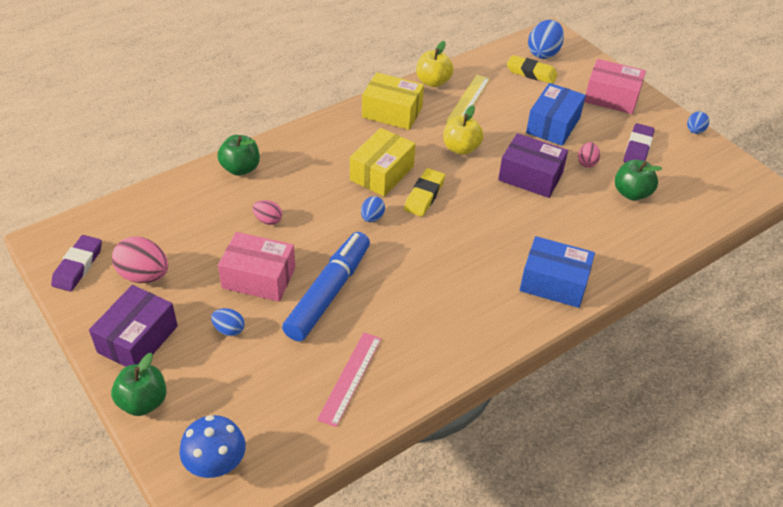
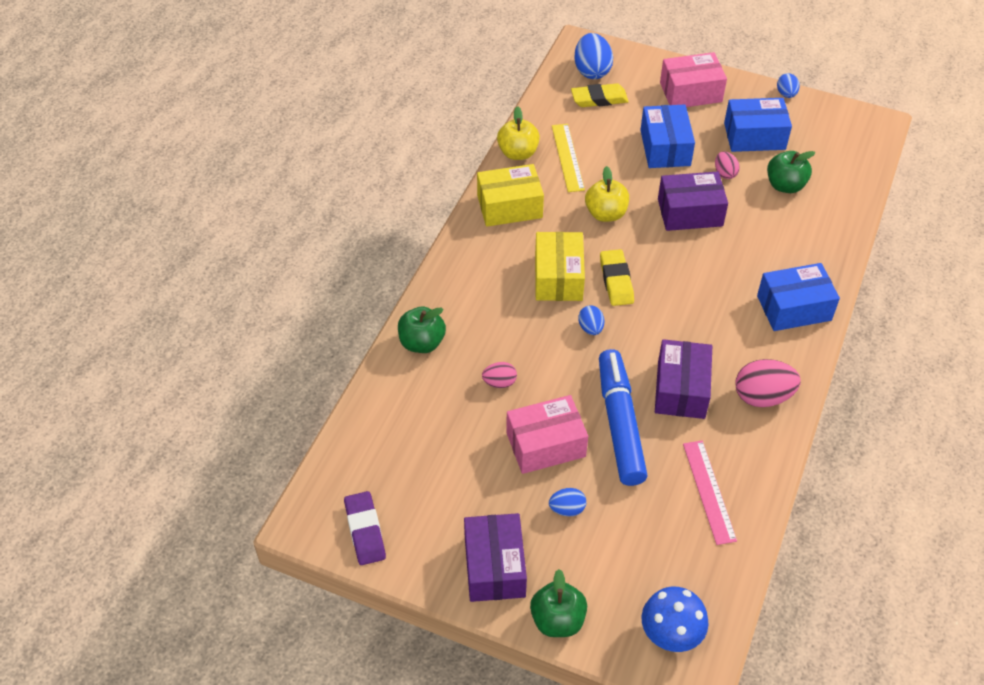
camera: 30 degrees left, 5 degrees up
(144, 275) = (438, 503): pink egg -> pink egg (762, 397)
(400, 294) = (681, 389): none -> purple box
(637, 148) = (754, 136): purple eraser -> blue box

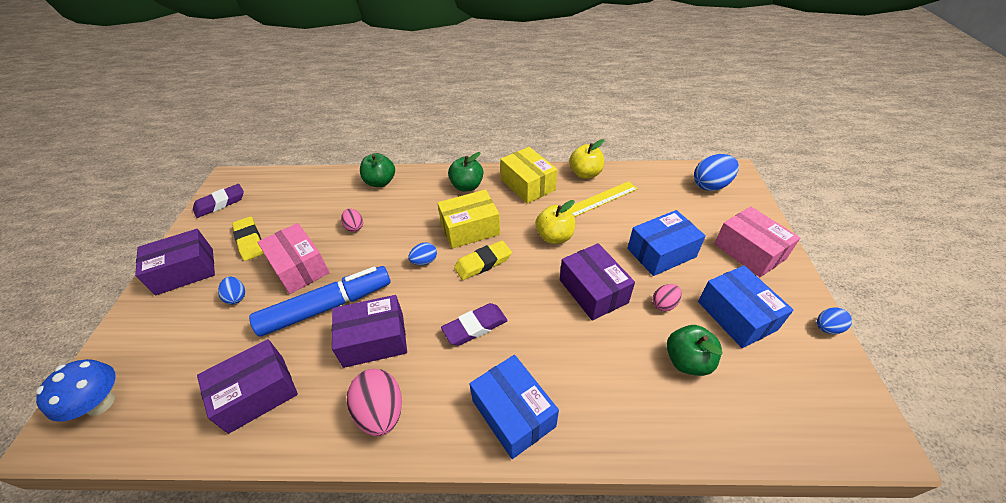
camera: 70 degrees right, 5 degrees down
(557, 620) = (130, 320): green apple -> green apple (467, 186)
(599, 99) = (682, 198): yellow eraser -> yellow eraser (250, 241)
(696, 309) = (475, 327): none -> purple eraser
(709, 491) = (257, 393): pink ruler -> purple box

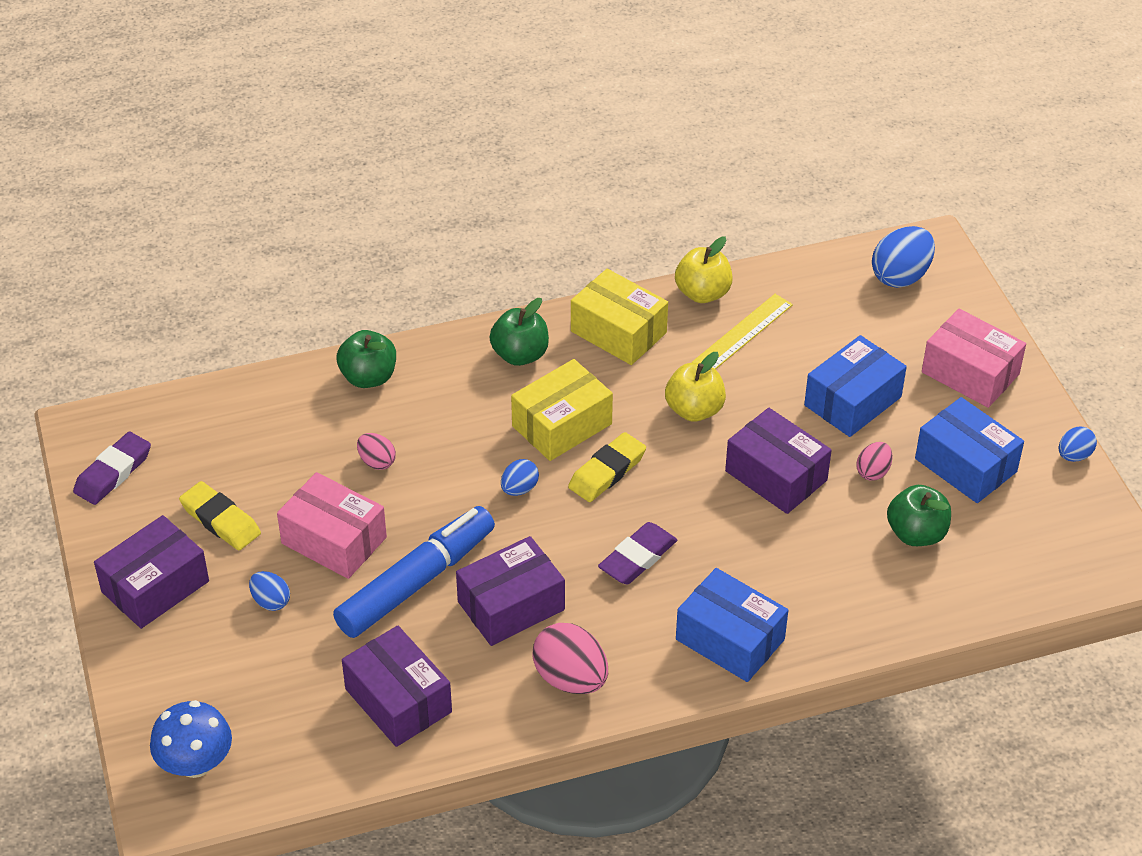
camera: 20 degrees left, 0 degrees up
(257, 393) = (398, 700): purple box -> purple box turned 75 degrees counterclockwise

